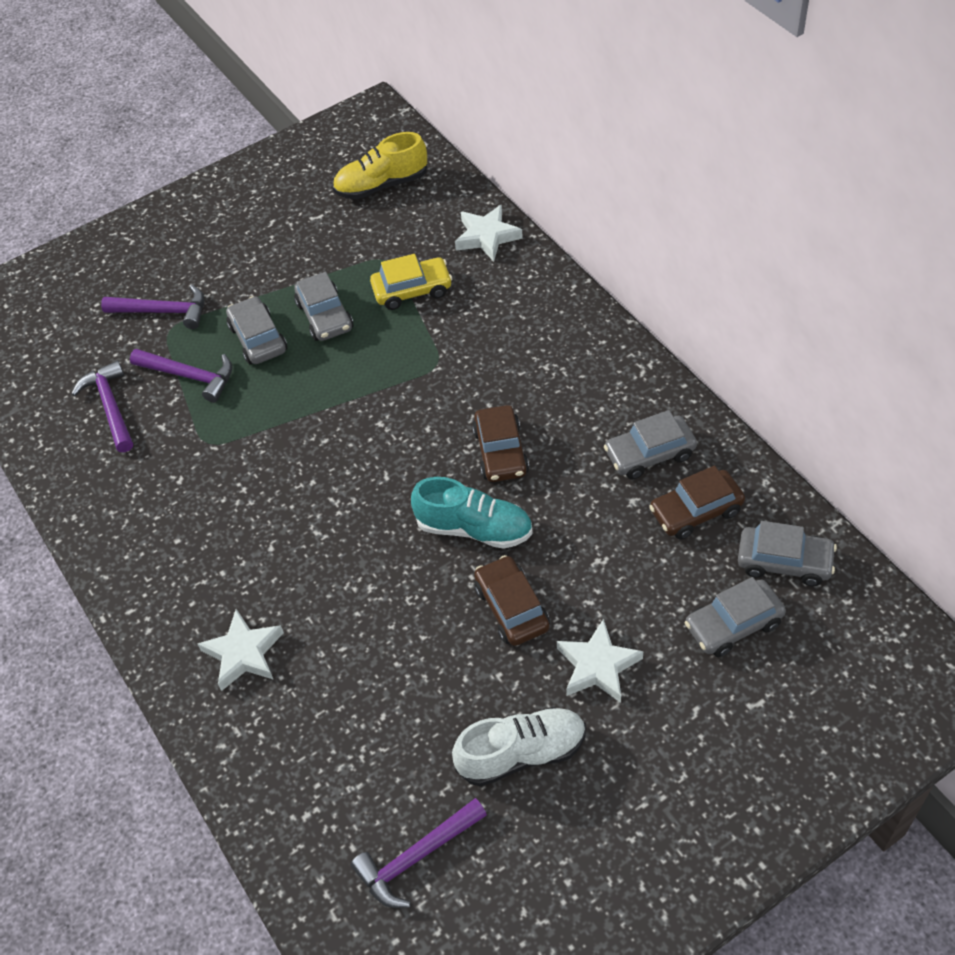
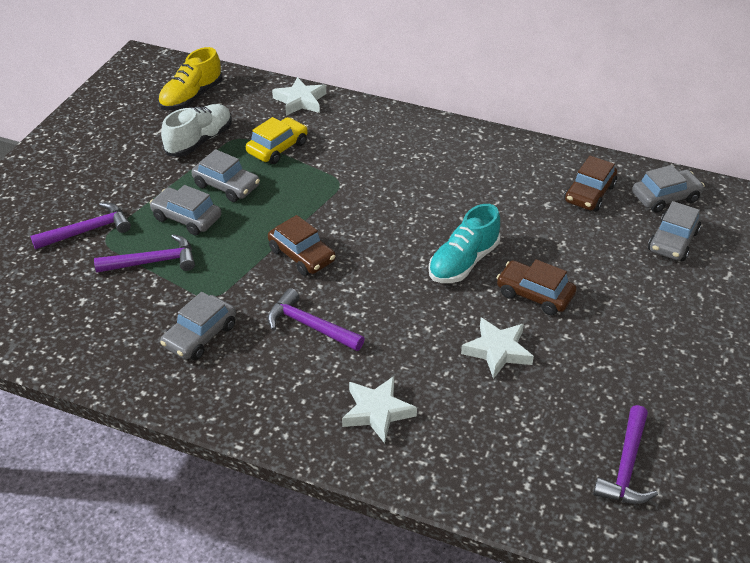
camera: 40 degrees left, 10 degrees down
(110, 407) = (103, 308): purple hammer -> purple hammer (310, 326)
(474, 528) = (463, 262): turquoise shoe -> turquoise shoe turned 150 degrees clockwise
(501, 452) = (435, 213): brown car -> brown car (302, 255)
(521, 753) = (627, 371): white shoe -> white shoe (199, 141)
(597, 666) = (620, 300): white star -> white star (497, 351)
(649, 454) = (530, 176): grey car -> grey car (200, 335)

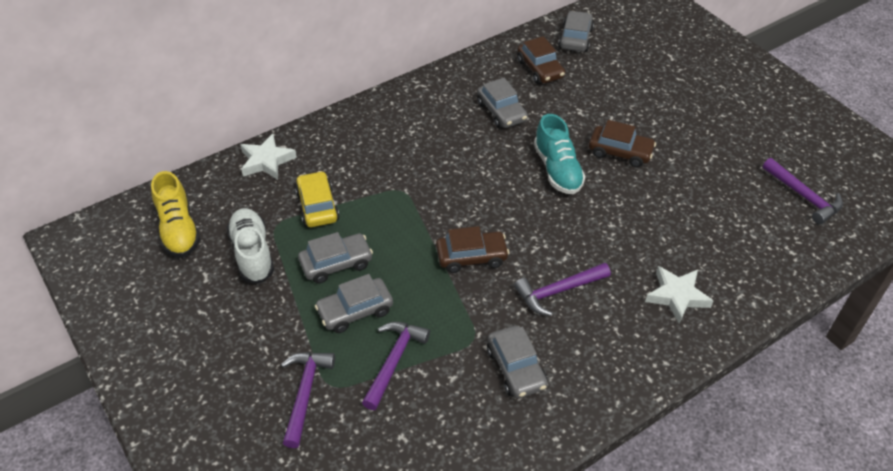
camera: 55 degrees left, 5 degrees up
(497, 351) = (661, 200): white star -> none
(534, 294) = (620, 152): brown car -> brown car turned 135 degrees counterclockwise
(673, 241) = (620, 60): grey car -> grey car (501, 112)

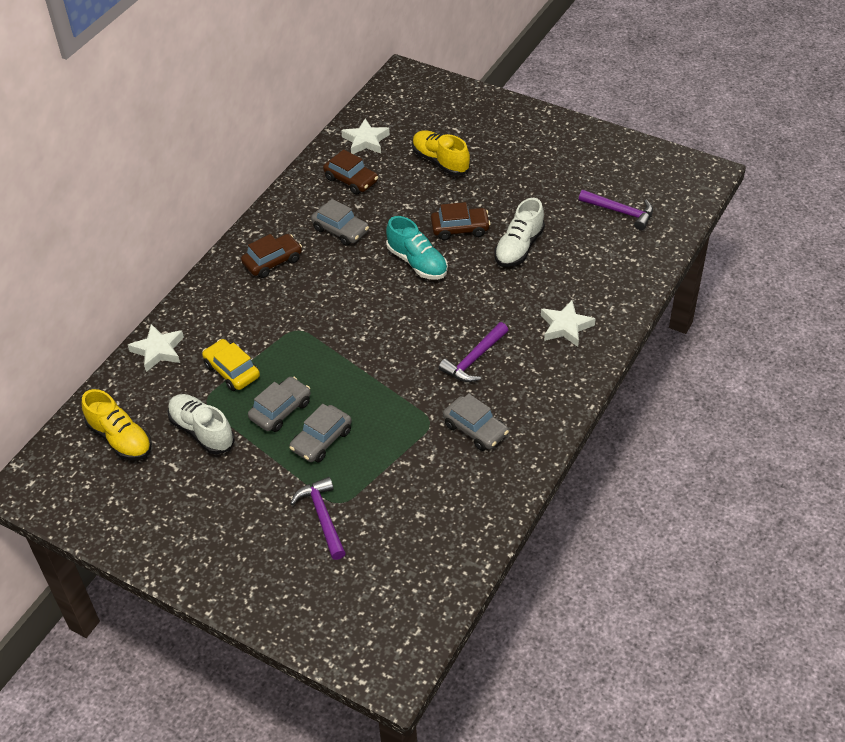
camera: 25 degrees left, 0 degrees up
(394, 361) = (378, 464): purple hammer -> none
(471, 257) = (389, 360): brown car -> brown car (272, 261)
(575, 38) = (365, 141): grey car -> white star
(637, 81) = (440, 161): none -> yellow shoe
(671, 193) = (519, 247): none -> white shoe

